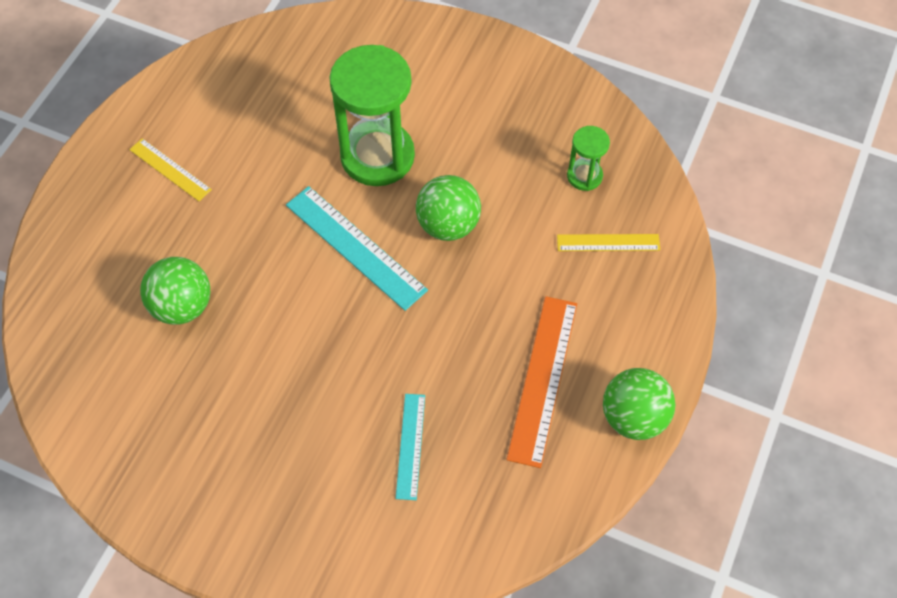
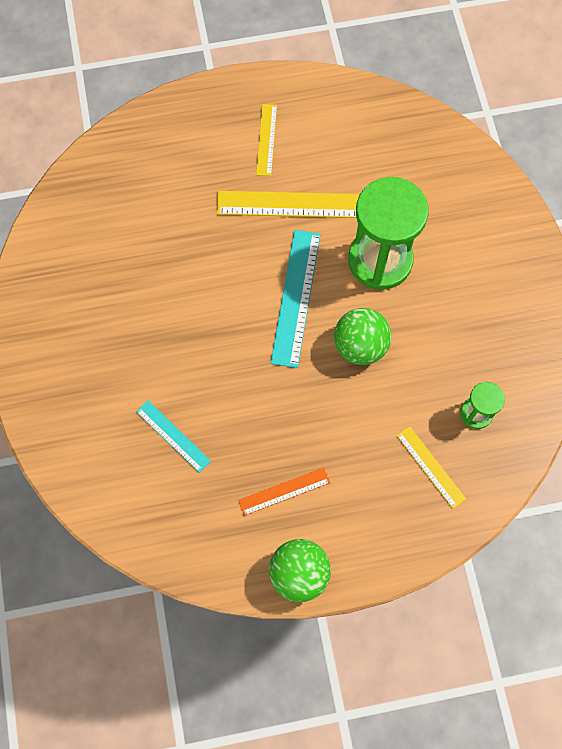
camera: 55 degrees right, 10 degrees up
(182, 306) = (172, 223): green ball -> none
(255, 194) = (288, 205): none -> yellow ruler
(411, 446) = (173, 436): turquoise ruler -> turquoise ruler turned 75 degrees clockwise
(543, 379) = (284, 491): orange ruler -> orange ruler, size x0.59

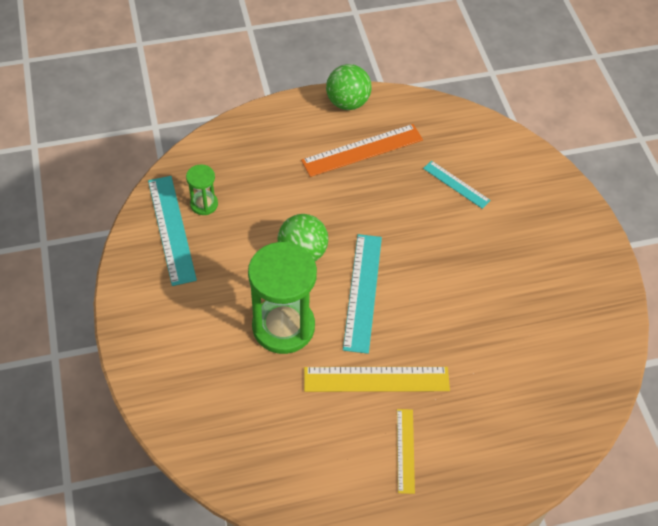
camera: 175 degrees right, 15 degrees down
(284, 491) = (362, 150): orange ruler -> orange ruler, size x1.70
(430, 467) = (245, 167): yellow ruler -> none
(510, 380) = (171, 229): none -> turquoise ruler

